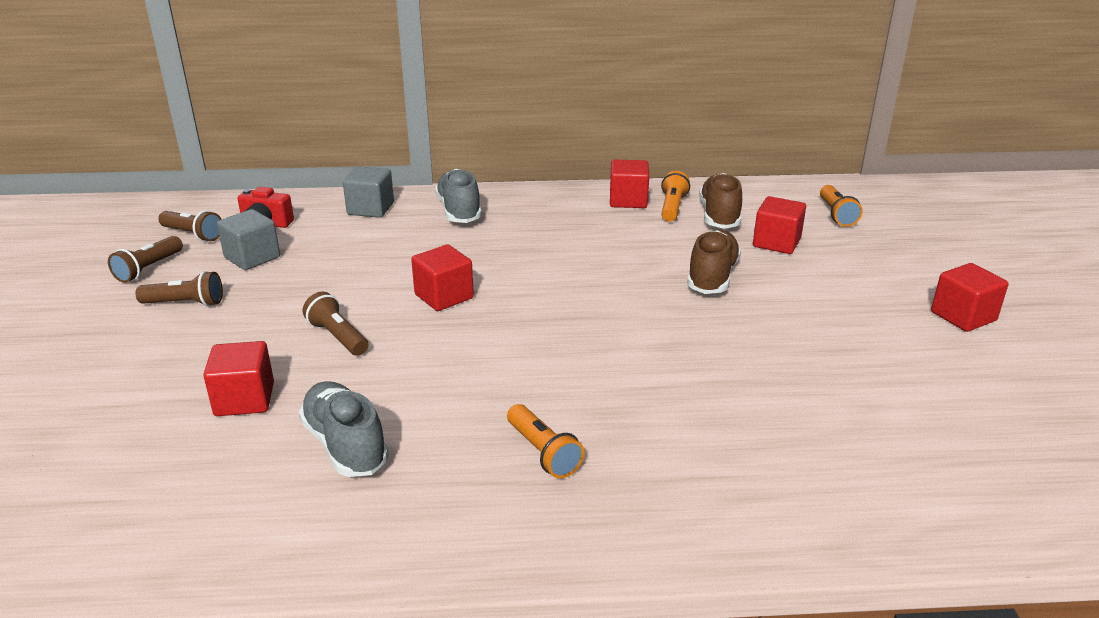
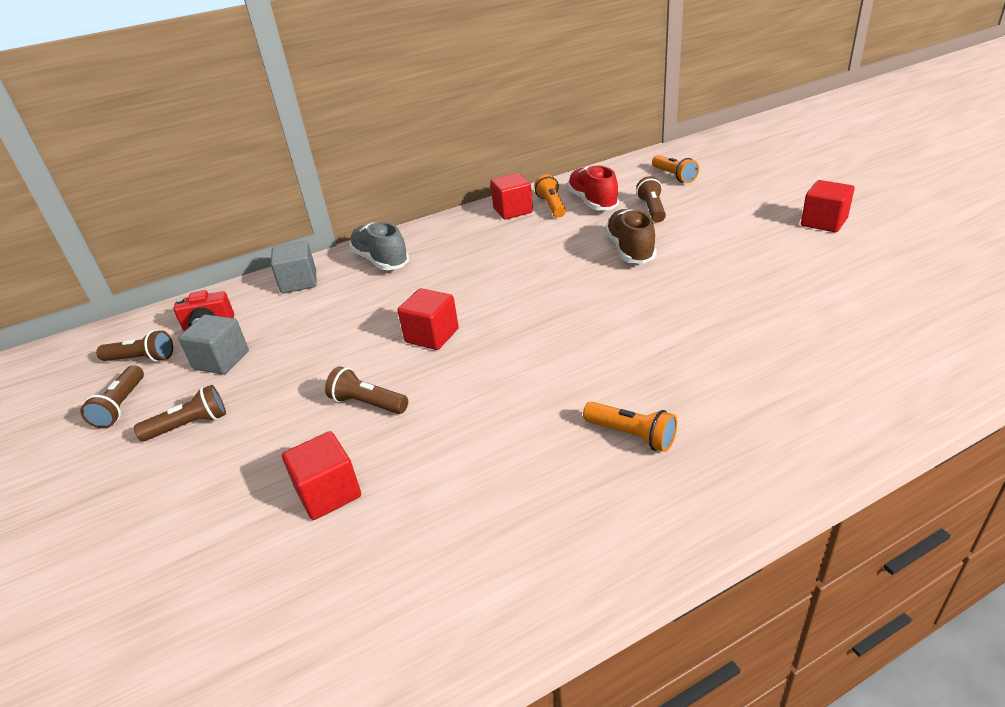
camera: 20 degrees left, 5 degrees up
(345, 445) = (461, 497): grey shoe -> none
(719, 216) = (592, 202): brown shoe -> red shoe
(776, 243) = (652, 209): red cube -> brown flashlight

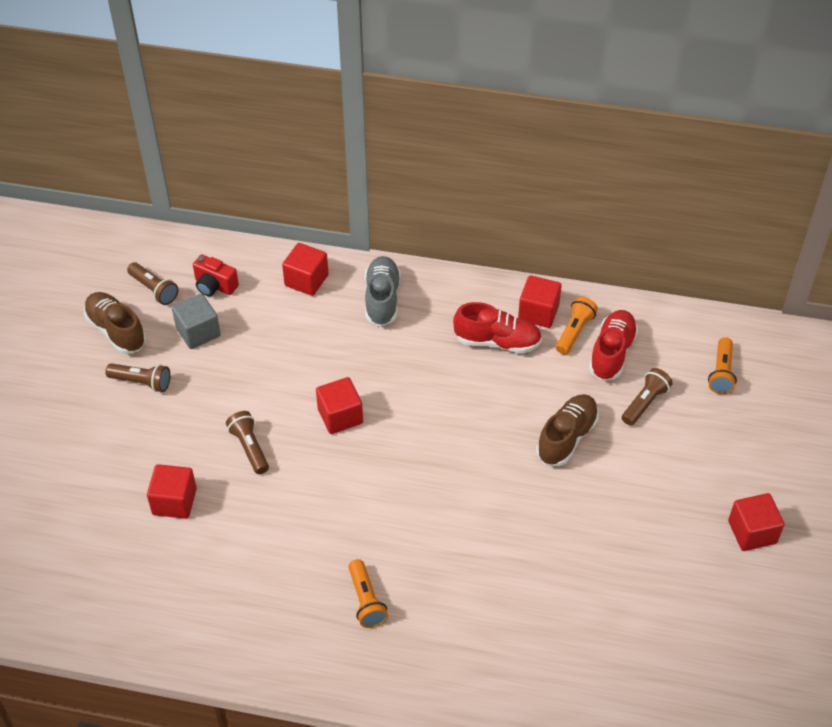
camera: 35 degrees right, 15 degrees up
(121, 406) = (116, 331): brown flashlight -> brown shoe
(299, 282) = (306, 280): grey cube -> red cube
(504, 235) = (497, 342): none -> red shoe

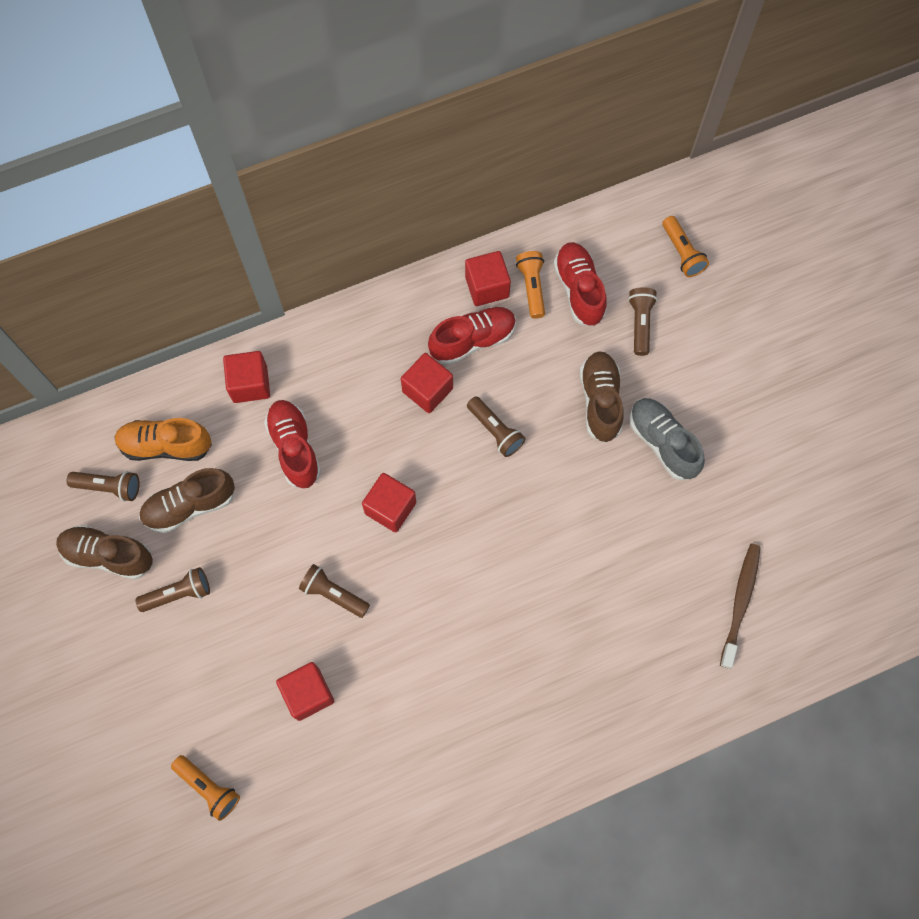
camera: 35 degrees left, 20 degrees up
(198, 332) = (190, 505): grey cube -> brown shoe
(215, 286) = (166, 445): red camera -> orange shoe
(303, 338) = (294, 448): none -> red shoe
(366, 600) = (547, 672): orange flashlight -> orange flashlight (208, 787)
(382, 299) = (336, 360): grey shoe -> grey shoe (662, 443)
(464, 411) = (495, 431): none -> brown flashlight
(569, 650) = (740, 602): none -> brown toothbrush
(752, 532) = (806, 395): red cube -> red cube (427, 390)

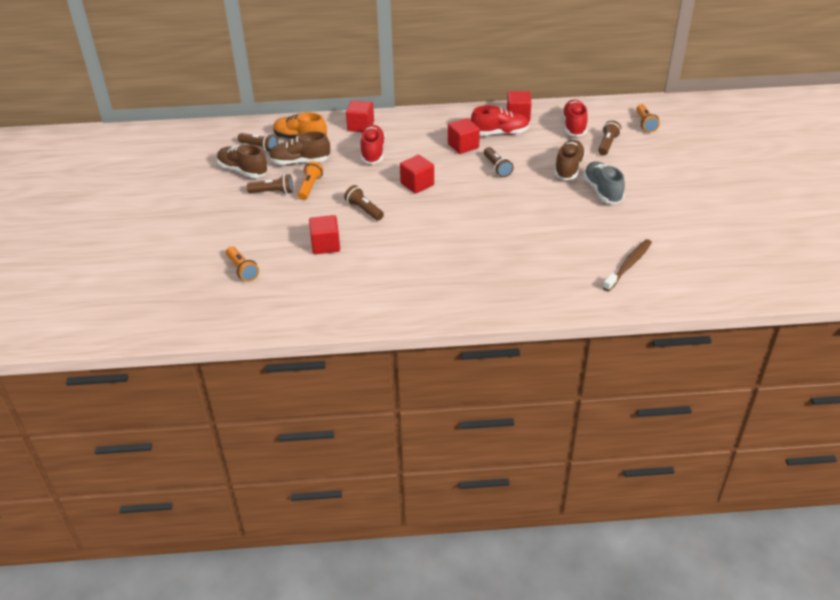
camera: 20 degrees right, 30 degrees down
(532, 287) = (545, 121): orange flashlight -> orange flashlight (310, 187)

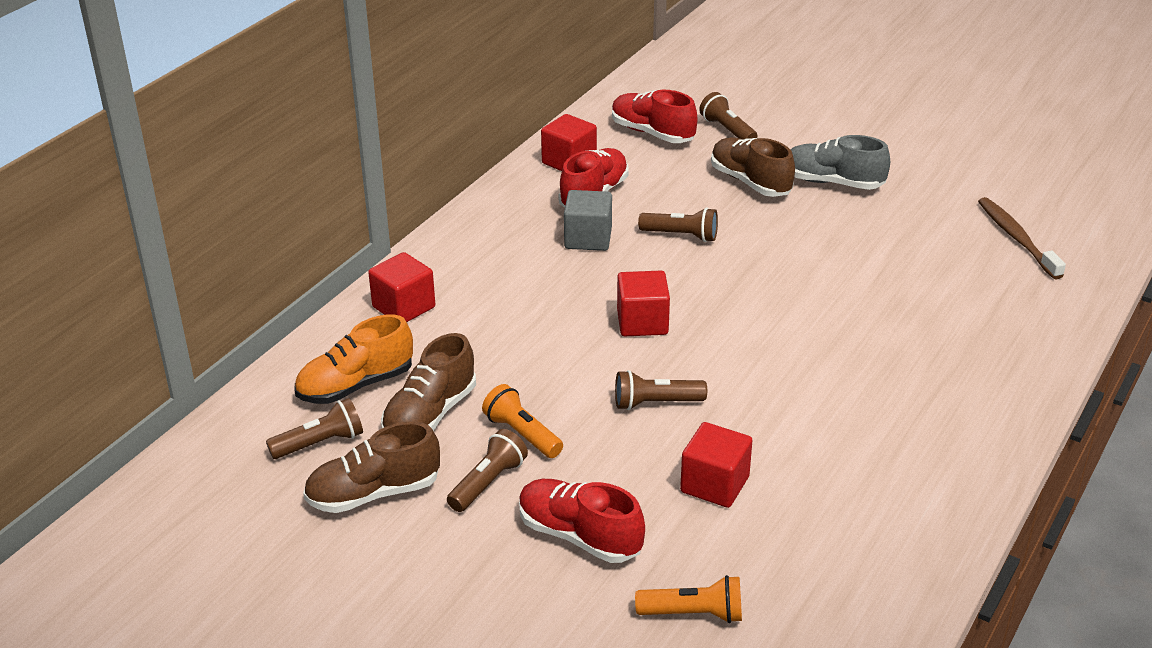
camera: 55 degrees left, 5 degrees down
(373, 152) = (499, 327): red shoe -> red shoe (579, 536)
(463, 146) = (588, 238): red cube -> grey cube
(645, 124) = (712, 84): orange flashlight -> none

